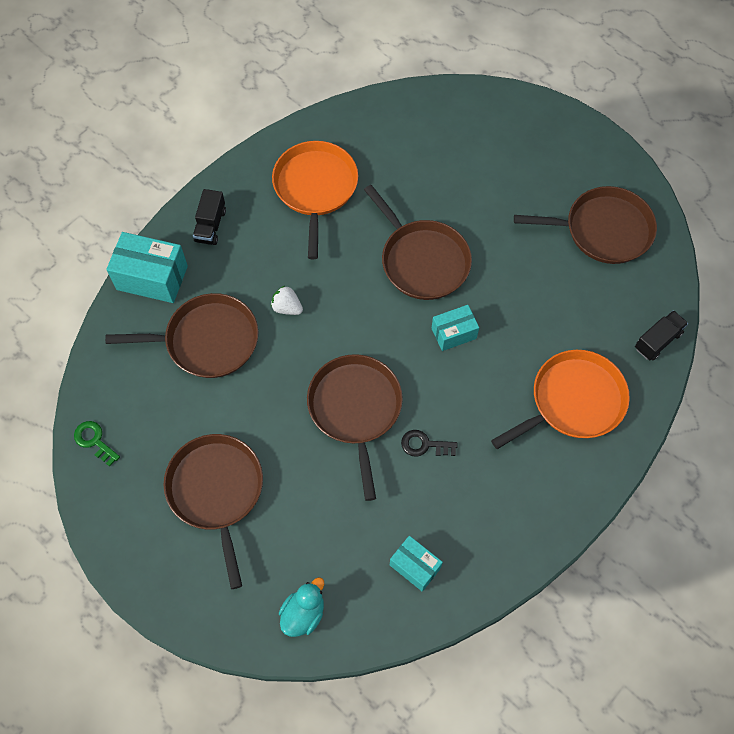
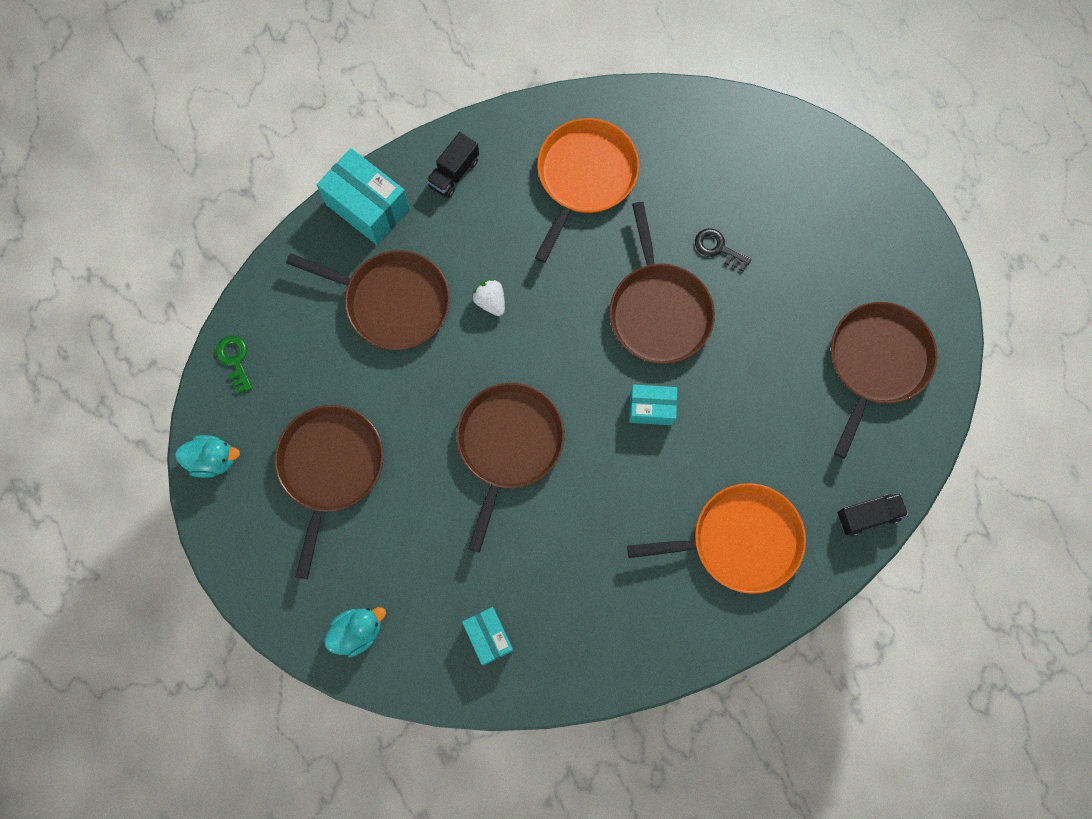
camera: 25 degrees right, 10 degrees up
(112, 529) = (213, 459): none -> turquoise duck
(424, 445) = (560, 516): black key -> black key (718, 248)
(603, 230) = (876, 363): brown pan -> brown pan turned 90 degrees counterclockwise

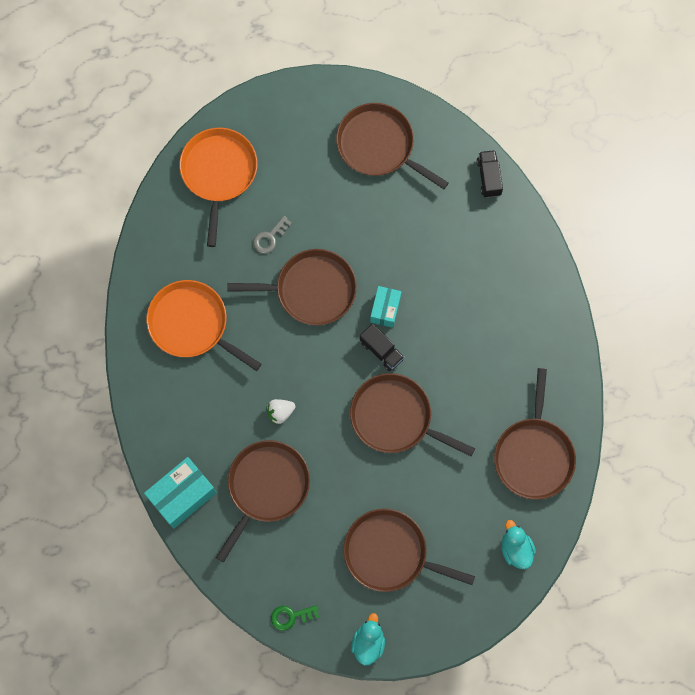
camera: 80 degrees left, 0 degrees up
(454, 173) = (168, 423): black truck -> black truck (381, 350)
(488, 637) = (533, 455): turquoise box -> brown pan
(718, 248) = (270, 237): black key -> grey key
(740, 540) = (492, 267): orange pan -> orange pan (218, 173)

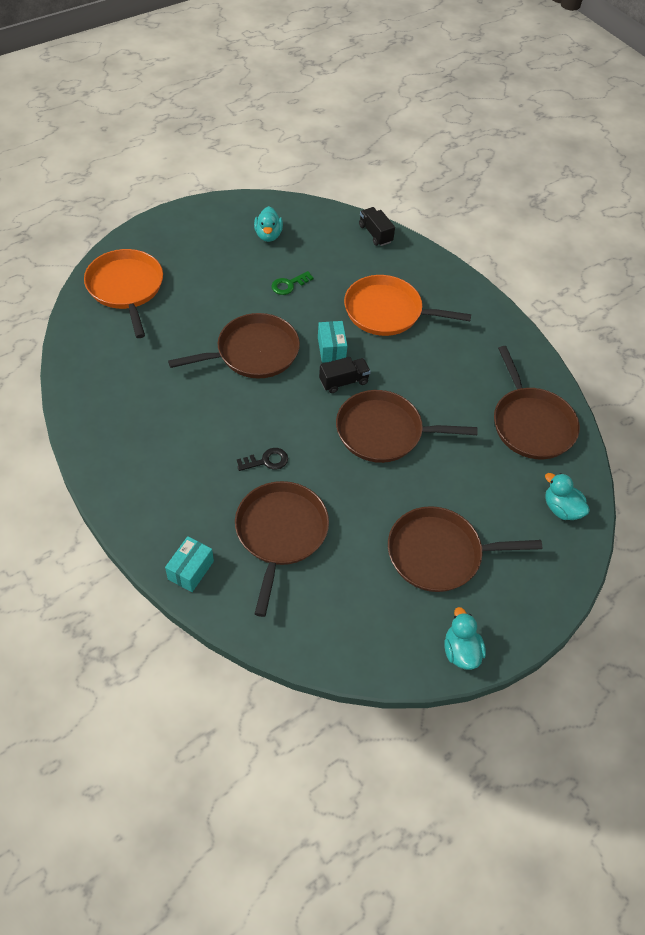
camera: 25 degrees left, 20 degrees down
(182, 495) = (190, 570): turquoise box -> turquoise box, size x0.61
(192, 324) = (143, 411): orange pan -> orange pan (387, 312)
(270, 237) = (195, 323): grey key -> none
(280, 412) = (266, 461): white strawberry -> black key
(291, 616) = (363, 654): green key -> green key (289, 285)
(379, 146) = (268, 235): brown pan -> turquoise duck
(381, 350) = (343, 381): black truck -> black truck turned 45 degrees counterclockwise

